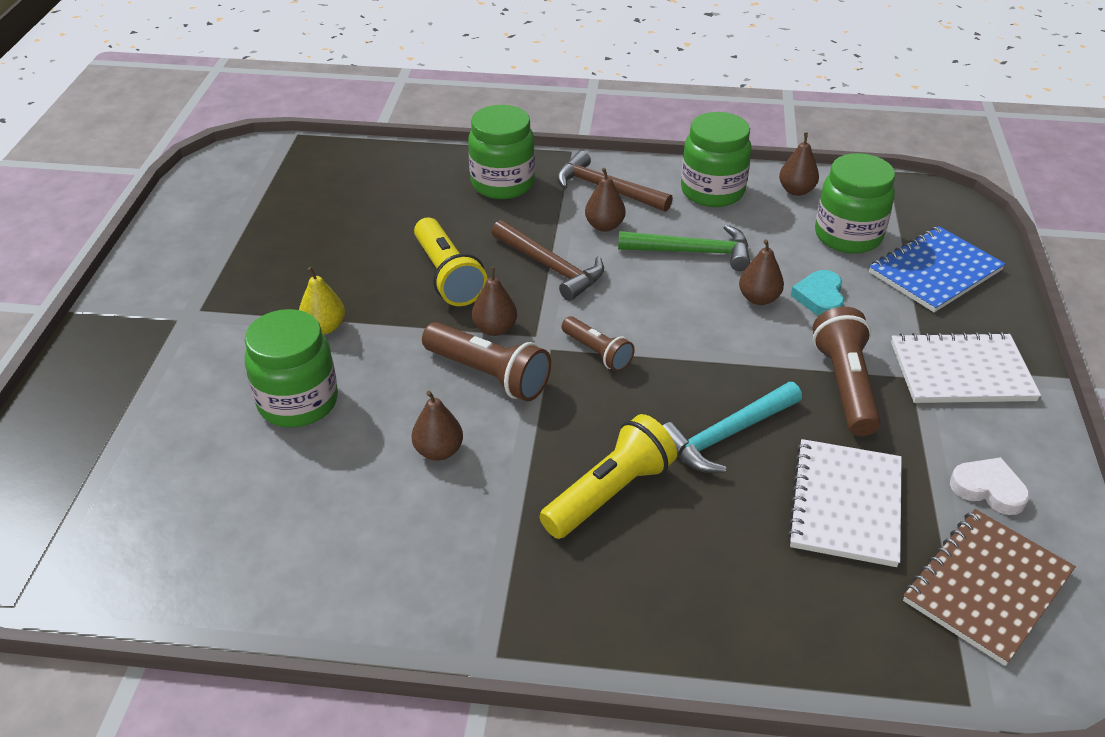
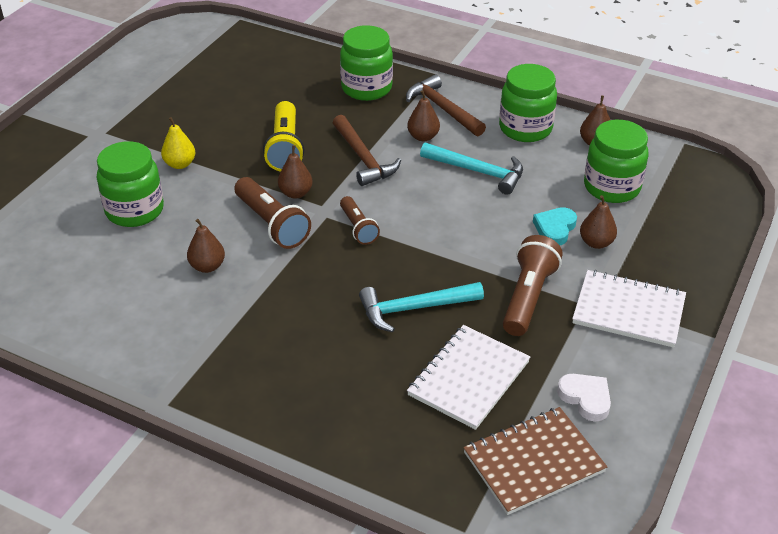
camera: 20 degrees right, 0 degrees up
(609, 493) = (305, 324): yellow flashlight -> none
(692, 252) = (478, 171): green hammer -> turquoise hammer
(758, 298) = (505, 218): brown pear -> brown pear (596, 243)
(935, 271) = (664, 231): blue notebook -> none

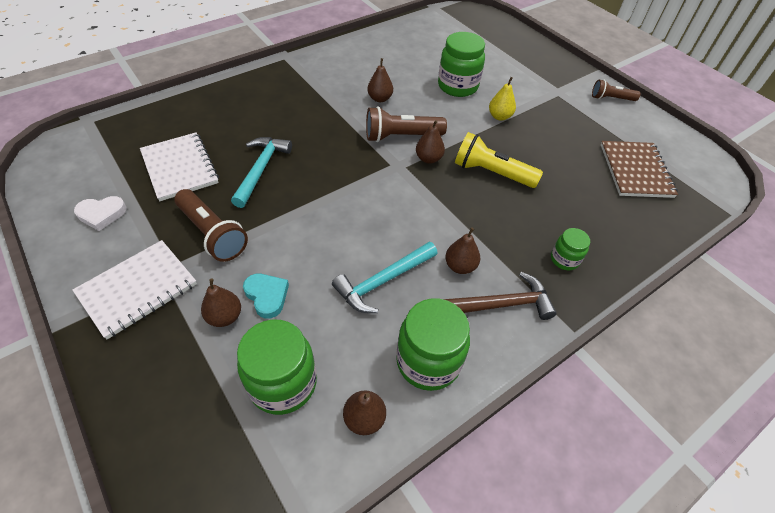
camera: 115 degrees right, 10 degrees up
(358, 228) = (365, 175): brown flashlight -> brown flashlight (611, 98)
(363, 158) = (450, 212): brown hammer -> none
(366, 88) = (564, 259): green jar -> green jar, size x0.54
(533, 462) = (94, 165): brown notebook -> brown notebook (635, 171)

